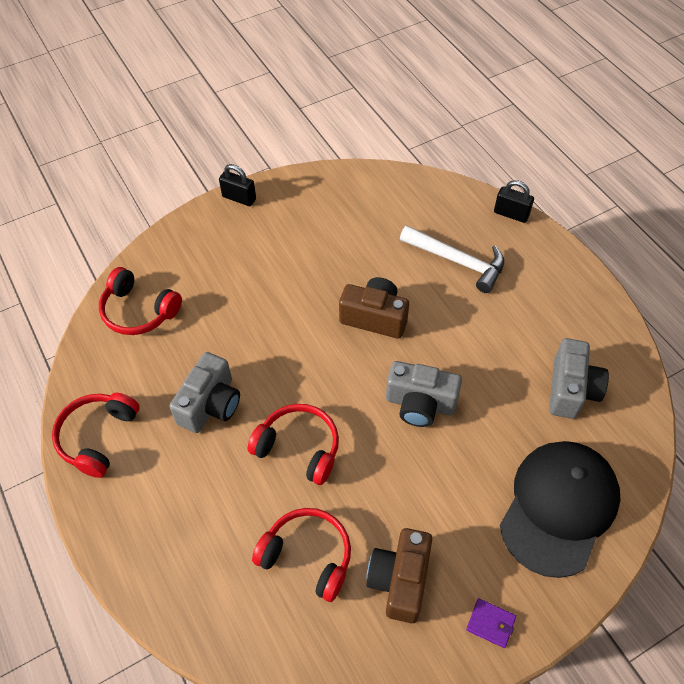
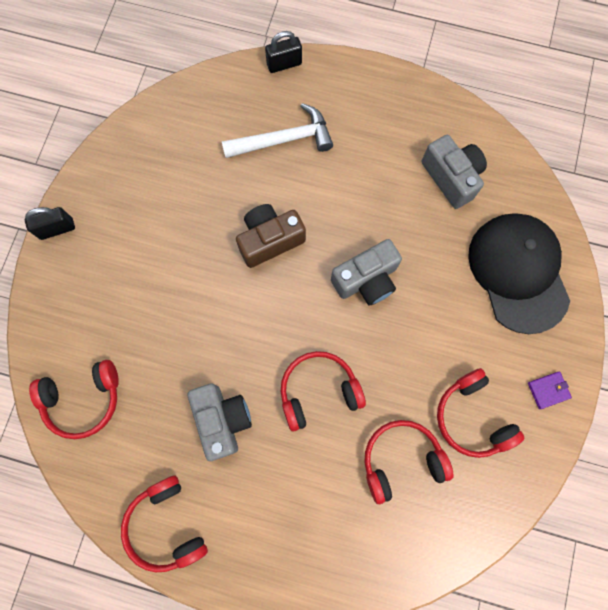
camera: 45 degrees left, 20 degrees up
(400, 580) = (472, 417): brown camera -> red headphones

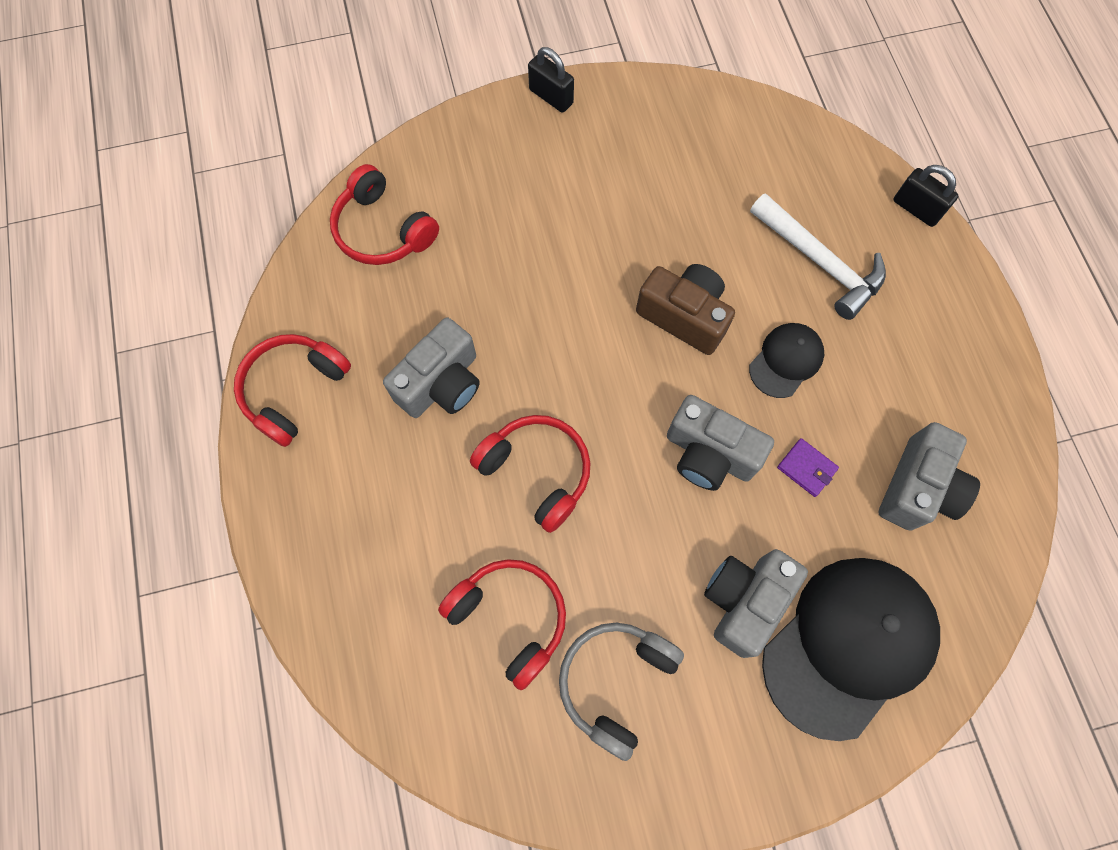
camera: 60 degrees right, 5 degrees down
(334, 199) = (786, 360): none -> black cap
(464, 314) = (744, 601): none -> grey camera
(472, 417) = (616, 682): red headphones -> grey headphones
(548, 390) = (713, 771): purple wallet -> purple wallet (806, 468)

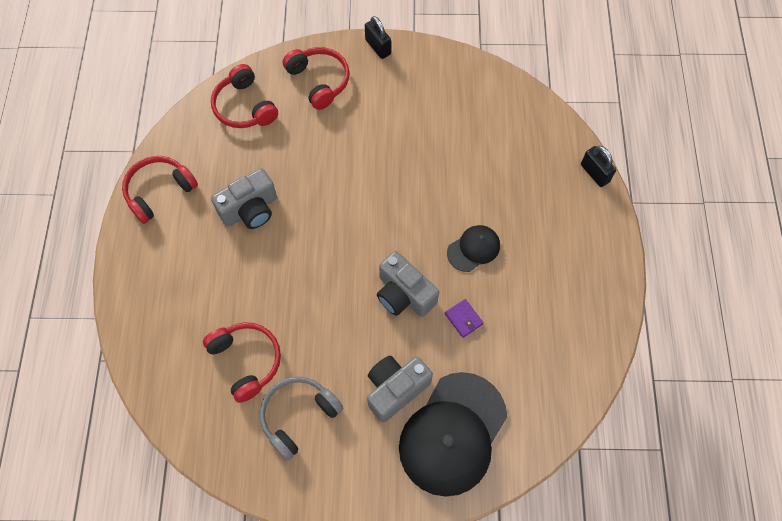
camera: 15 degrees right, 5 degrees down
(537, 472) = (292, 278): red headphones -> red headphones (319, 81)
(684, 316) = (417, 205): brown camera -> none
(820, 262) = (518, 192): white hammer -> none
(849, 645) = (453, 434): black cap -> black cap turned 150 degrees clockwise
(918, 487) = (532, 349): grey camera -> none

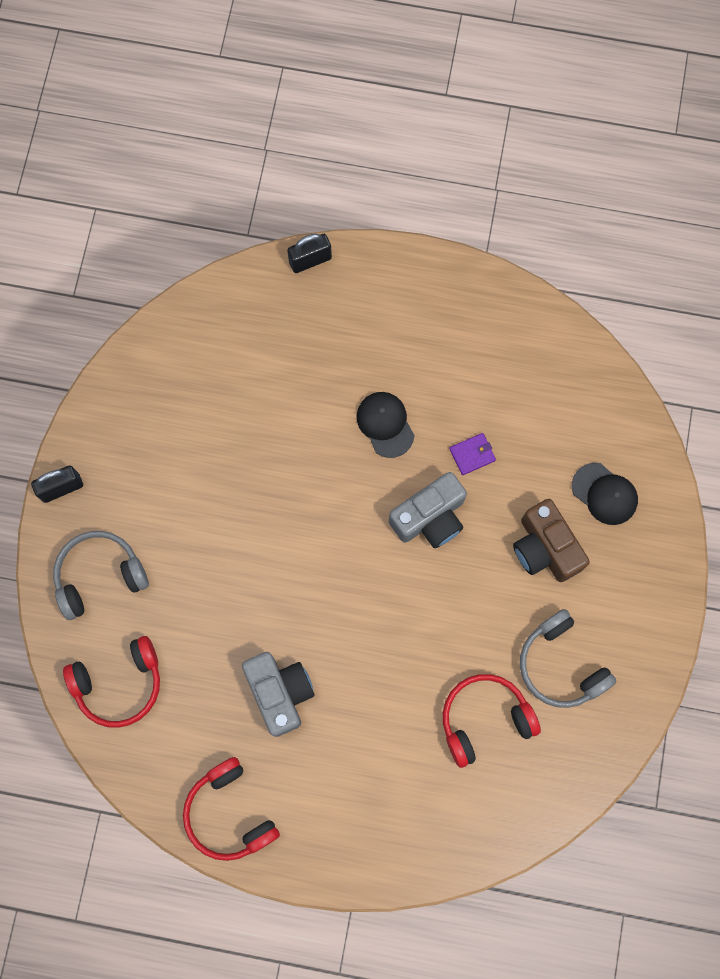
camera: 80 degrees left, 10 degrees up
(319, 81) = (99, 576): red headphones -> grey headphones
(395, 389) = (545, 548): grey camera -> brown camera
(453, 434) = (604, 494): black cap -> black cap, size x0.49

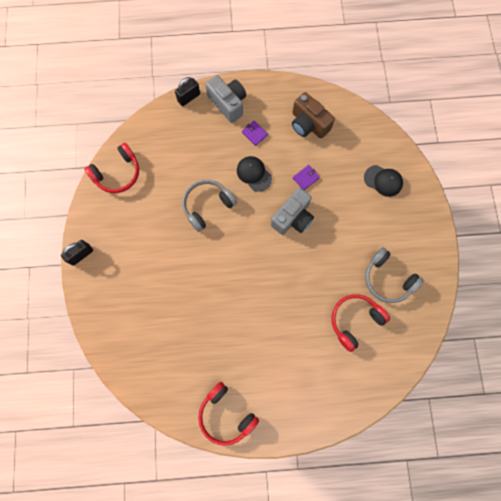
camera: 15 degrees left, 0 degrees up
(99, 576) = (115, 298): grey headphones -> grey headphones (207, 206)
(119, 683) = (142, 357): red headphones -> red headphones (118, 173)
(280, 692) = (236, 337): grey camera -> grey camera (228, 103)
(406, 354) = (254, 134): none -> purple wallet
(545, 548) = (360, 218): brown camera -> brown camera (308, 124)

